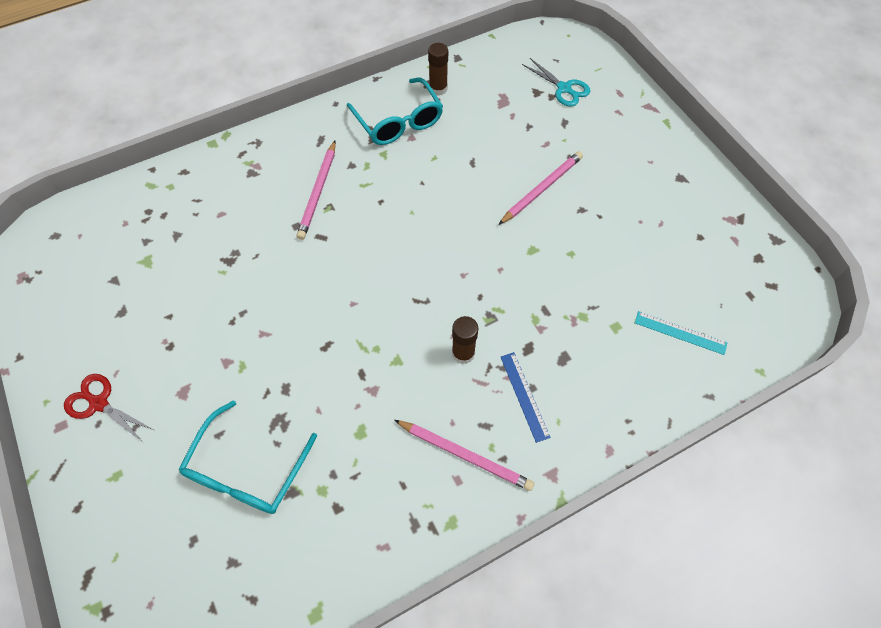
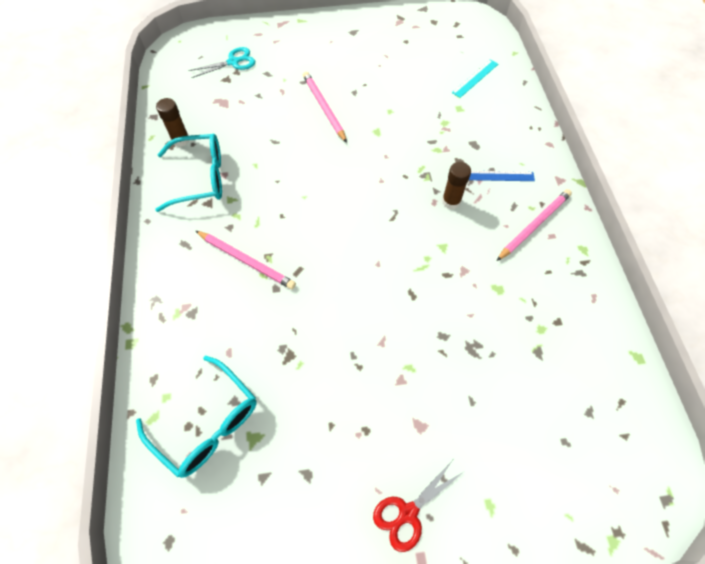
camera: 70 degrees left, 0 degrees up
(247, 470) = (511, 384): turquoise glasses -> turquoise glasses (207, 423)

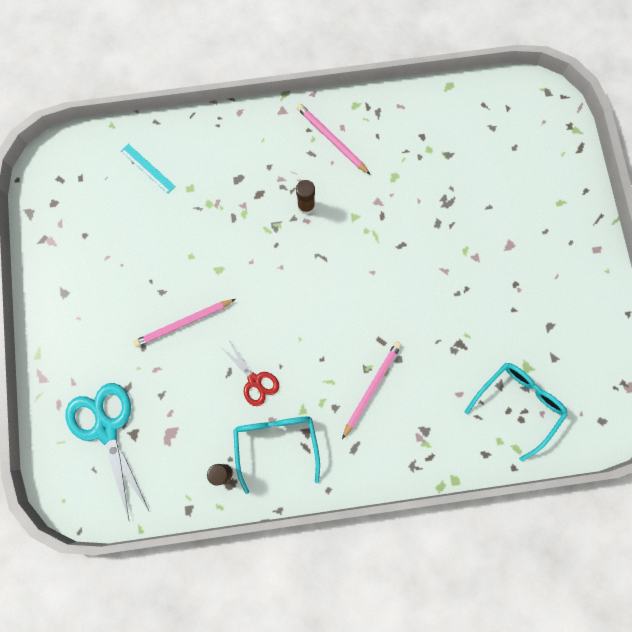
camera: 90 degrees left, 15 degrees up
(233, 62) = (106, 429): turquoise scissors -> turquoise scissors, size x1.77
(408, 512) = (569, 256): red scissors -> red scissors (254, 380)
(497, 176) = (277, 163): blue ruler -> none

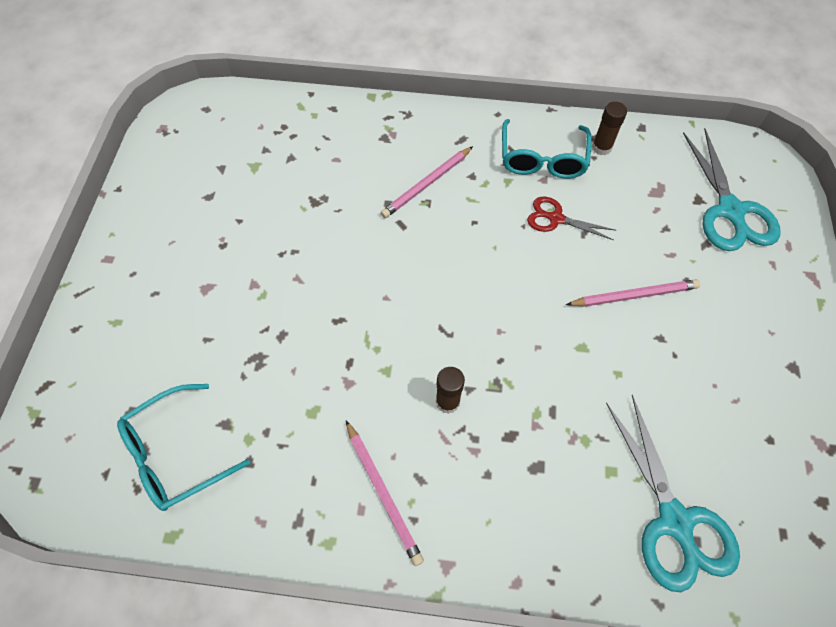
camera: 165 degrees left, 15 degrees down
(148, 168) = (674, 521): turquoise ruler -> turquoise scissors
(254, 380) = (556, 218): red scissors -> red scissors turned 45 degrees counterclockwise
(518, 404) = (280, 138): turquoise glasses -> turquoise glasses (175, 454)

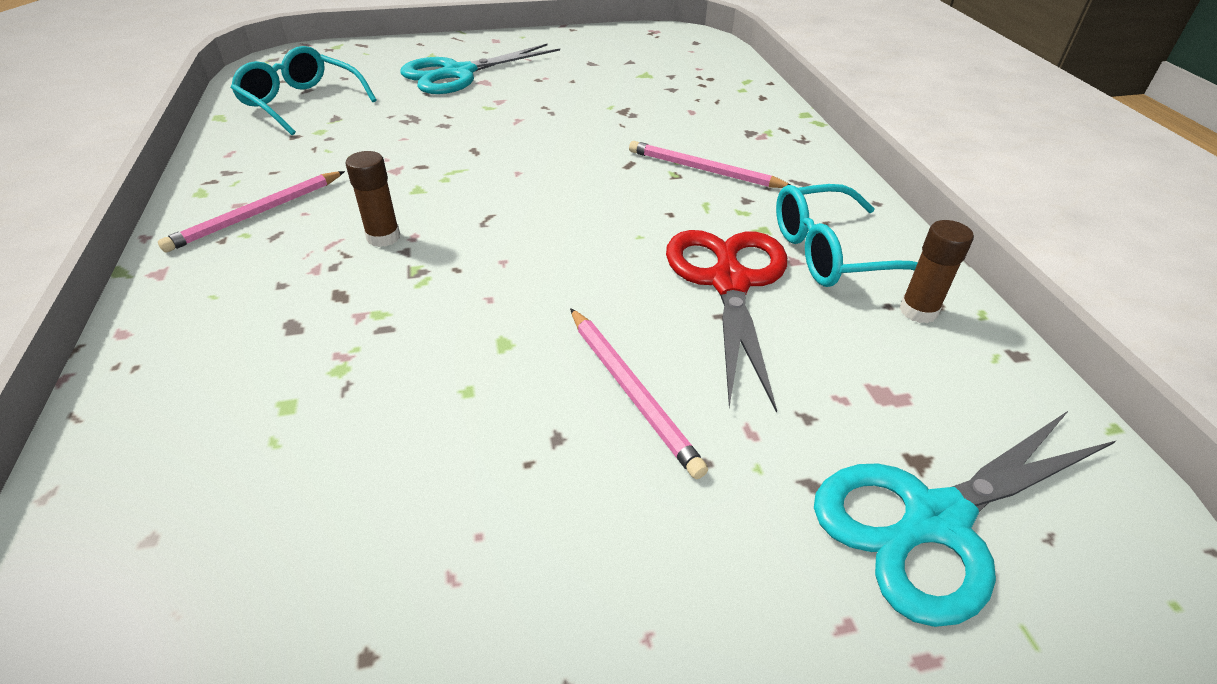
camera: 70 degrees right, 20 degrees down
(556, 218) = (729, 282): red scissors -> red scissors, size x1.77
(674, 521) = (191, 500): turquoise scissors -> turquoise scissors (458, 73)

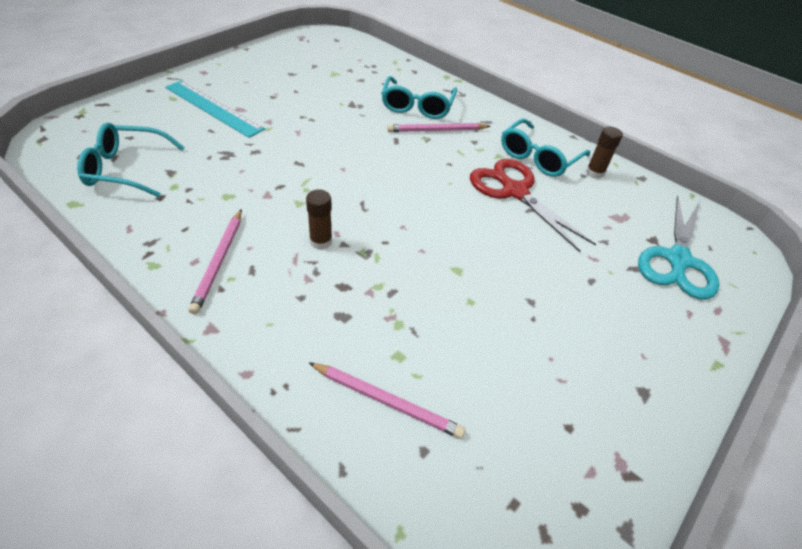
camera: 40 degrees left, 5 degrees up
(458, 73) = (213, 108): turquoise scissors -> turquoise ruler
(631, 391) = (535, 264): pink pencil -> pink pencil (387, 401)
(712, 136) = (417, 106): none -> turquoise glasses

